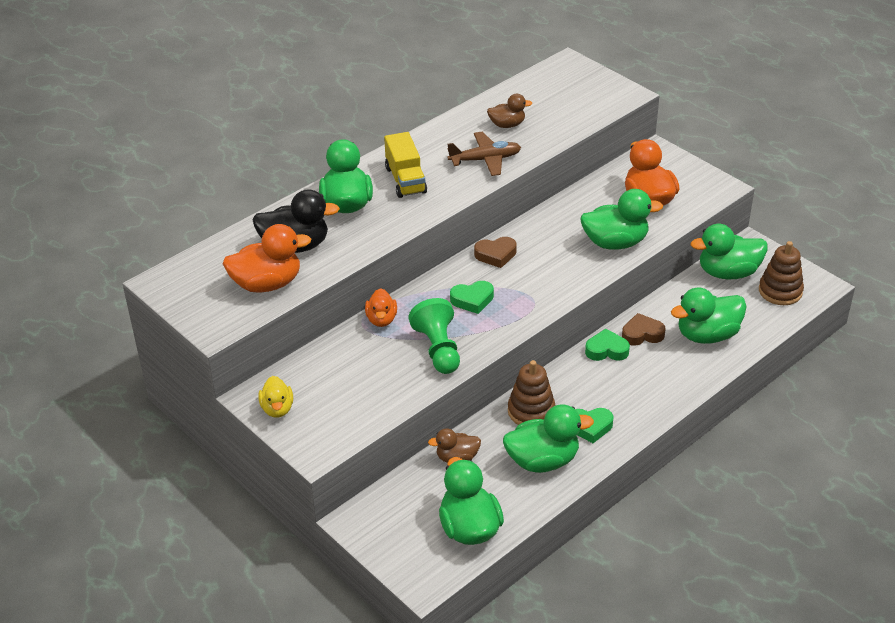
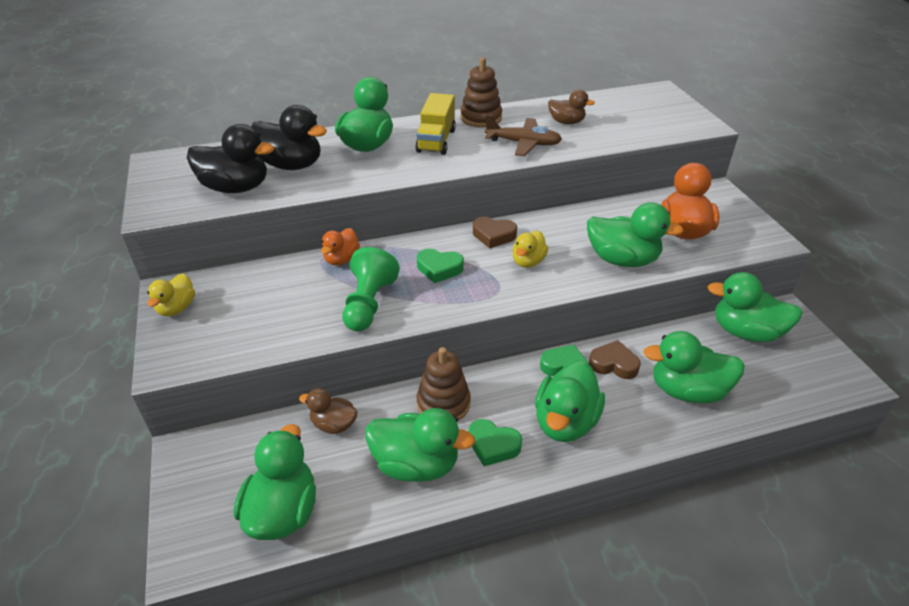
camera: 25 degrees right, 0 degrees up
(267, 284) = (236, 188): orange duck -> black duck
(541, 269) = (528, 261): none -> yellow duck
(632, 391) = (565, 422): none -> green duck
(780, 291) = (799, 371): brown stacking toy -> brown stacking toy (481, 118)

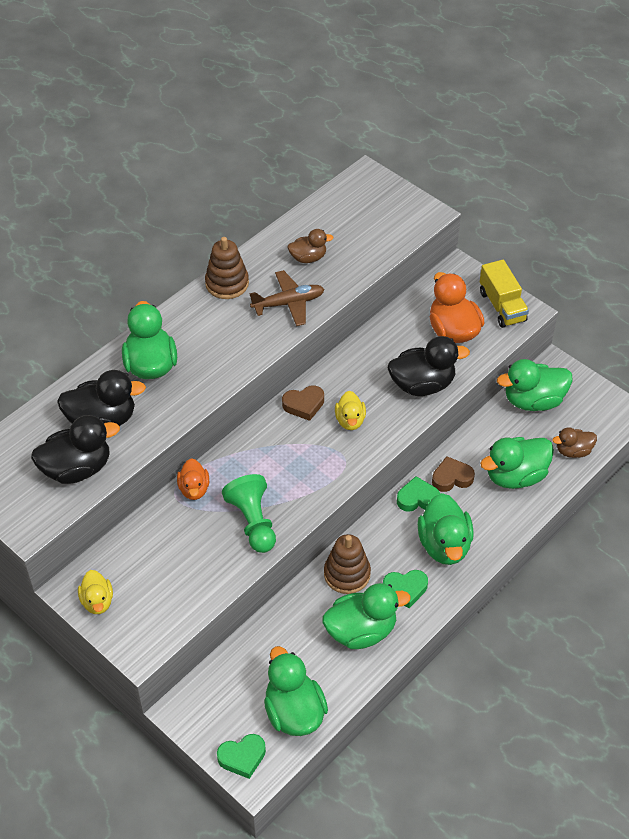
camera: 30 degrees left, 10 degrees up
(334, 424) = (277, 632): brown duck -> brown duck (573, 451)
(436, 141) = (209, 332): yellow truck -> yellow truck (502, 306)
(439, 269) = (283, 461): green heart -> green heart (242, 757)
(622, 259) = (422, 385): green duck -> black duck

